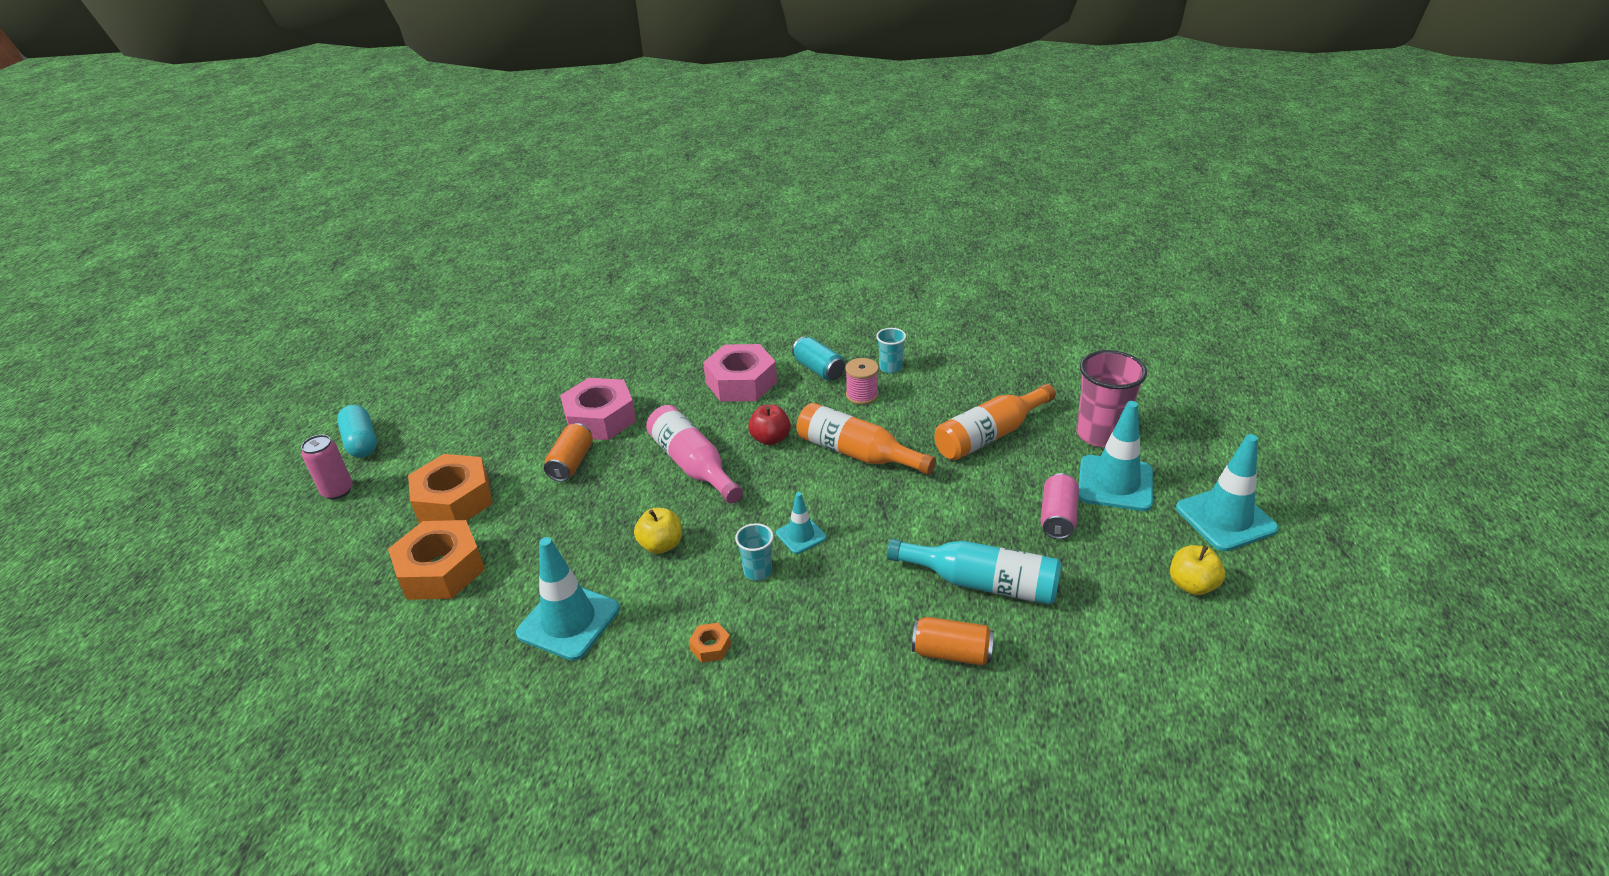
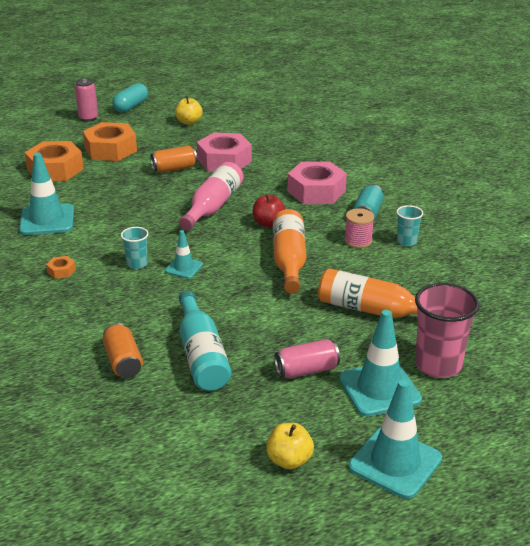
camera: 55 degrees right, 5 degrees down
(661, 545) = (131, 224): yellow apple -> yellow apple (189, 122)

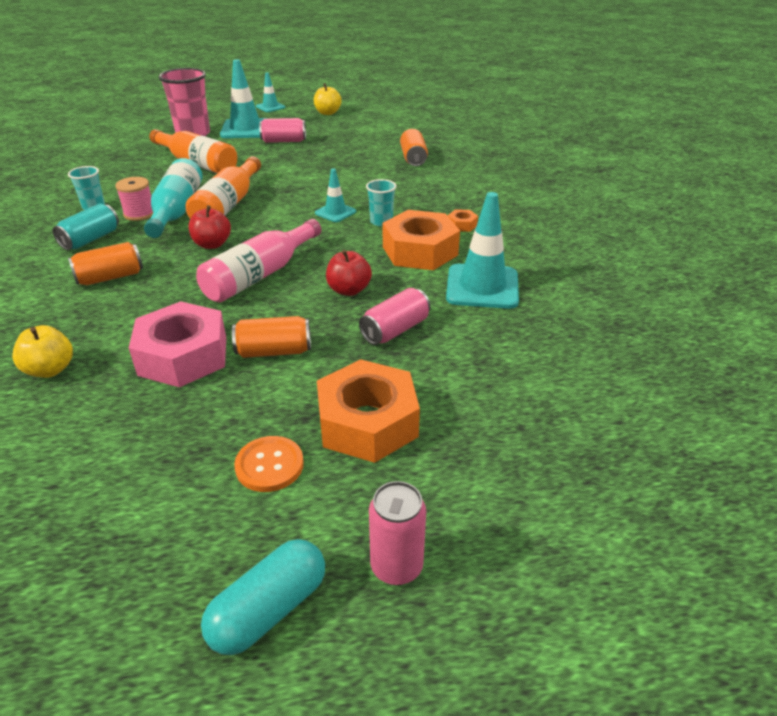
camera: 165 degrees left, 5 degrees up
(55, 169) = (475, 384): orange nut -> orange nut (420, 251)
(105, 187) = (395, 330): none -> pink can
(144, 205) = (349, 290): none -> red apple
(150, 133) = (269, 465): none -> orange button
(189, 122) = (166, 492): yellow apple -> yellow apple (50, 369)
(202, 355) = (353, 155): turquoise bottle -> turquoise bottle (176, 210)
(316, 191) = (110, 277): pink nut -> orange can
(395, 462) = (270, 107): turquoise traffic cone -> turquoise traffic cone, size x0.54

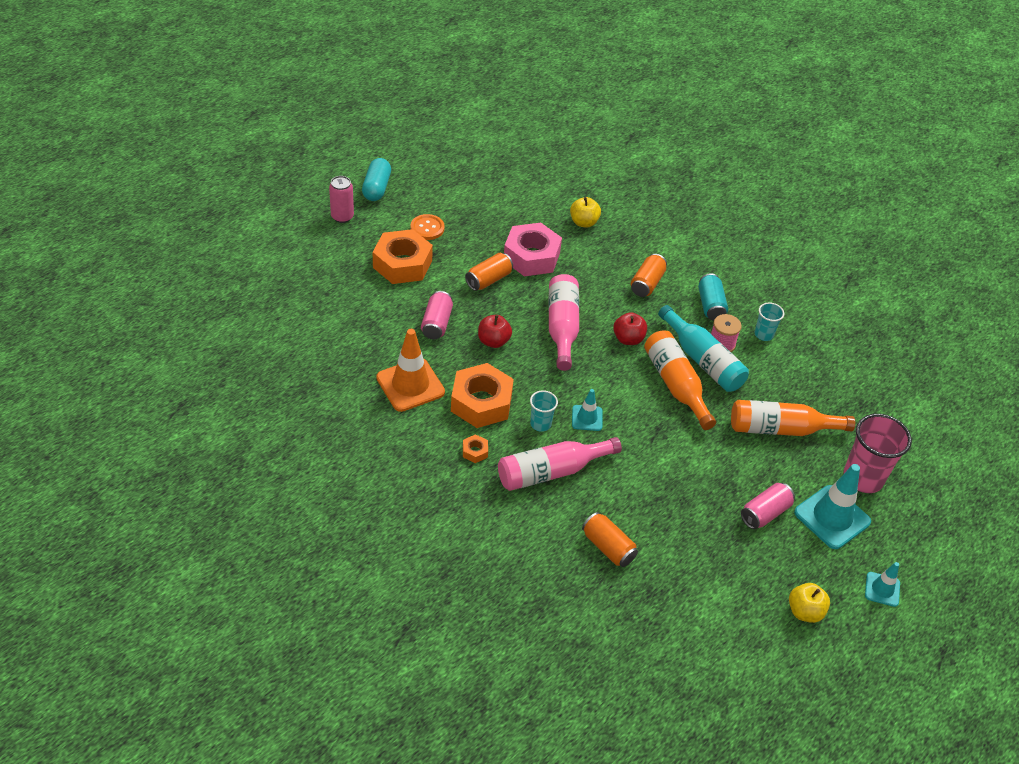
camera: 140 degrees right, 10 degrees up
(408, 197) = (551, 472): none -> pink bottle
(482, 287) = (410, 385): turquoise traffic cone -> orange traffic cone

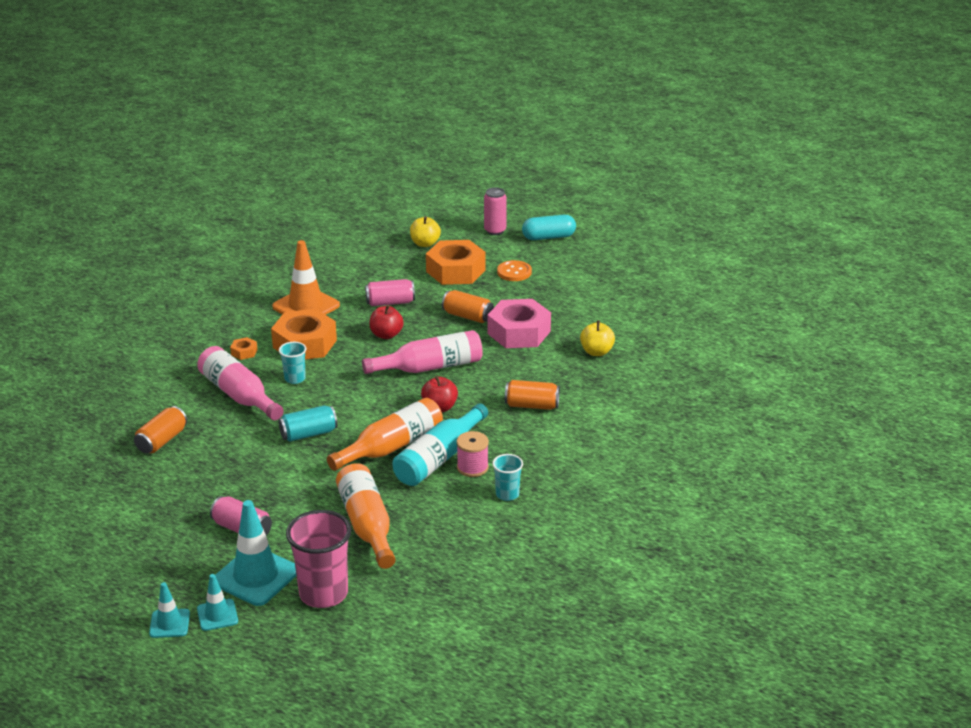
camera: 75 degrees right, 15 degrees down
(587, 418) = (316, 402): turquoise traffic cone -> turquoise traffic cone (217, 615)
(710, 305) = (528, 451): turquoise can -> turquoise can (308, 434)
(804, 611) = (123, 571): yellow apple -> yellow apple (425, 244)

